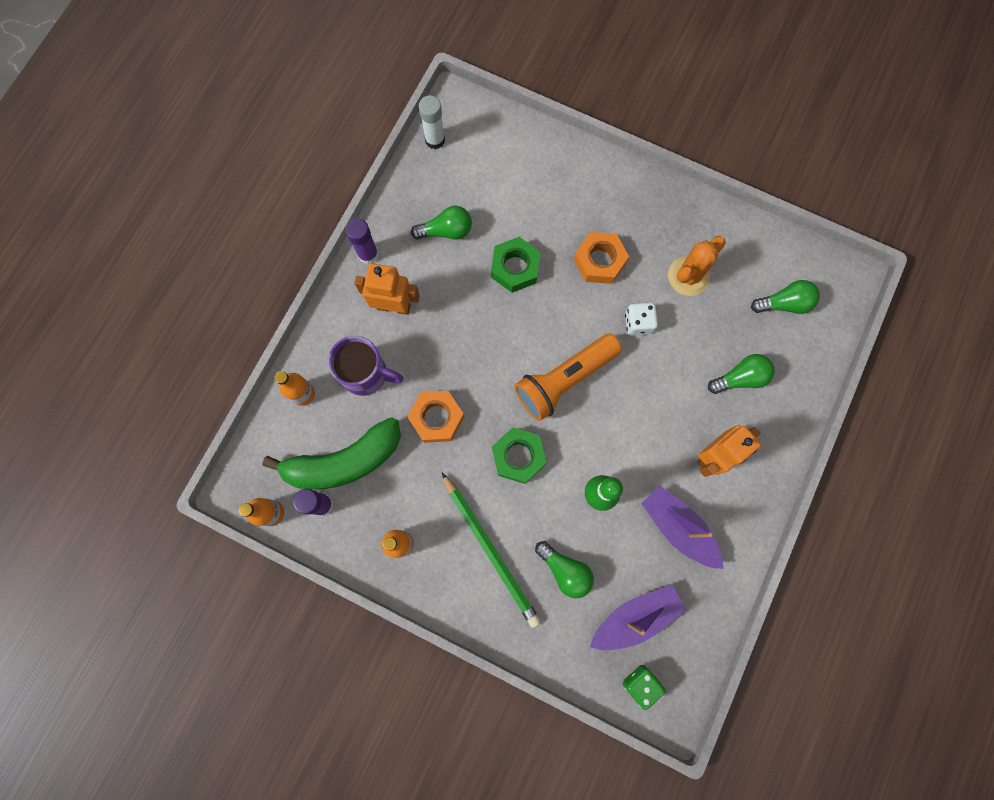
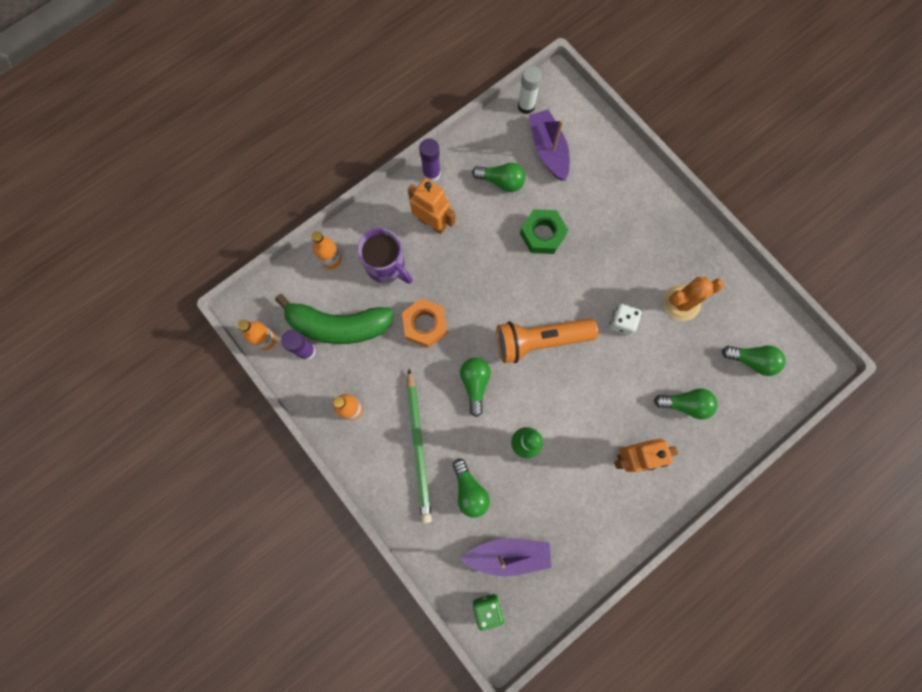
camera: 25 degrees right, 0 degrees up
(518, 456) = (475, 384): green nut -> green light bulb
(599, 261) = (613, 259): orange nut -> none
(678, 528) = (576, 500): purple boat -> purple boat (548, 150)

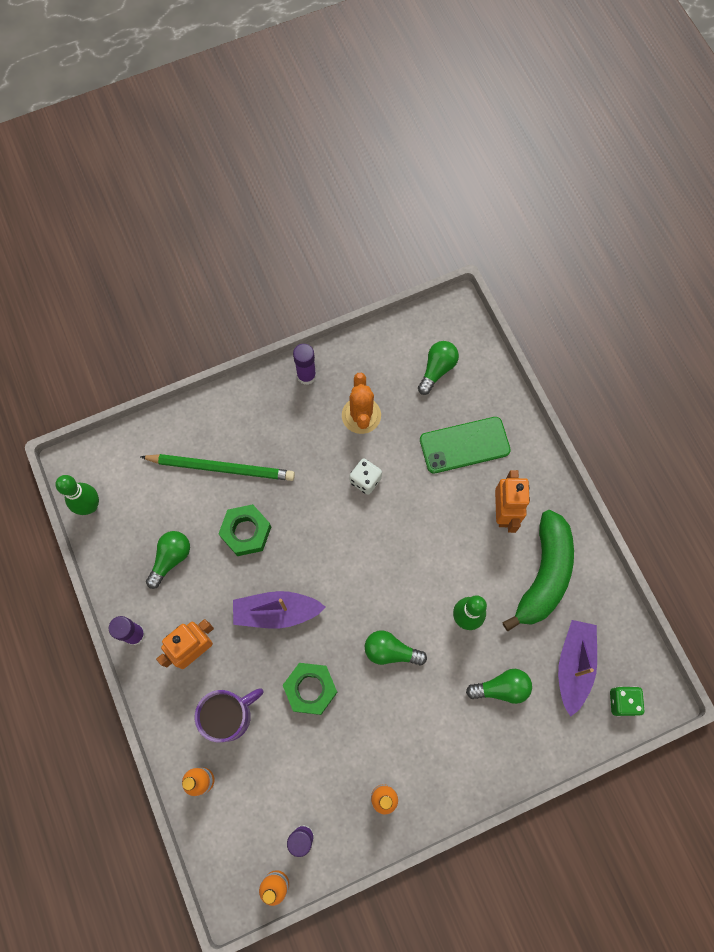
camera: 75 degrees left, 5 degrees down
(338, 325) = (283, 790): green banana -> green banana (544, 574)
(418, 447) = (443, 731): green pencil -> green pencil (221, 468)
(425, 325) = (310, 689): orange nut -> green nut
(526, 106) = (90, 506): white glue stick -> green bowling pin
(540, 341) = (362, 569): orange flashlight -> none
(548, 150) = (150, 497): purple boat -> purple boat (276, 612)
(685, 404) = (464, 445): green light bulb -> green phone
(702, 244) = (306, 376): none -> purple glue stick

